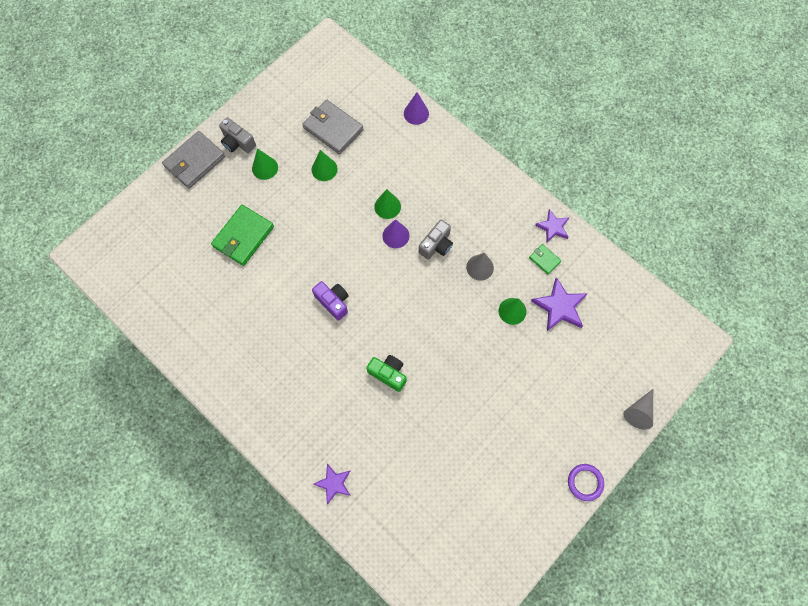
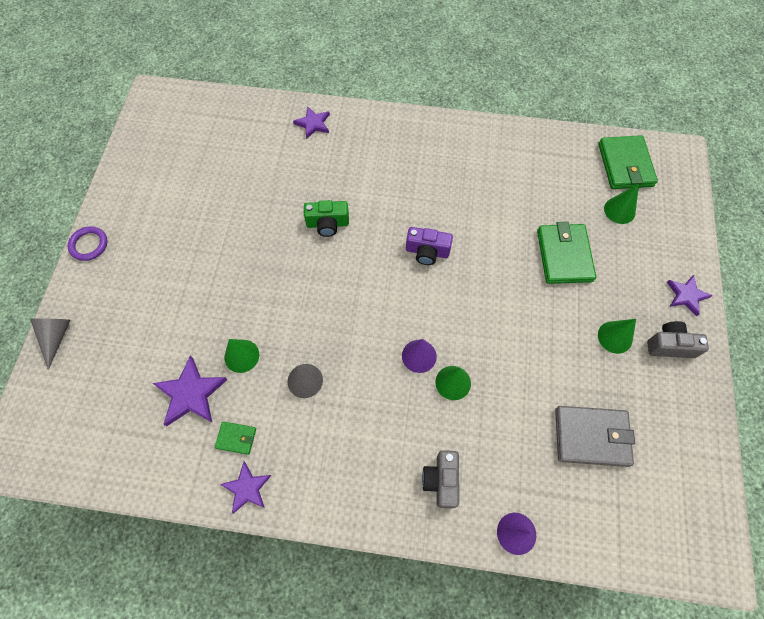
camera: 145 degrees right, 5 degrees down
(130, 272) = (625, 165): none -> green wallet
(195, 161) = (686, 295): grey wallet -> purple star
(324, 169) = (555, 379): green cone -> green cone (619, 210)
(436, 245) = (368, 374): grey camera -> grey camera (441, 480)

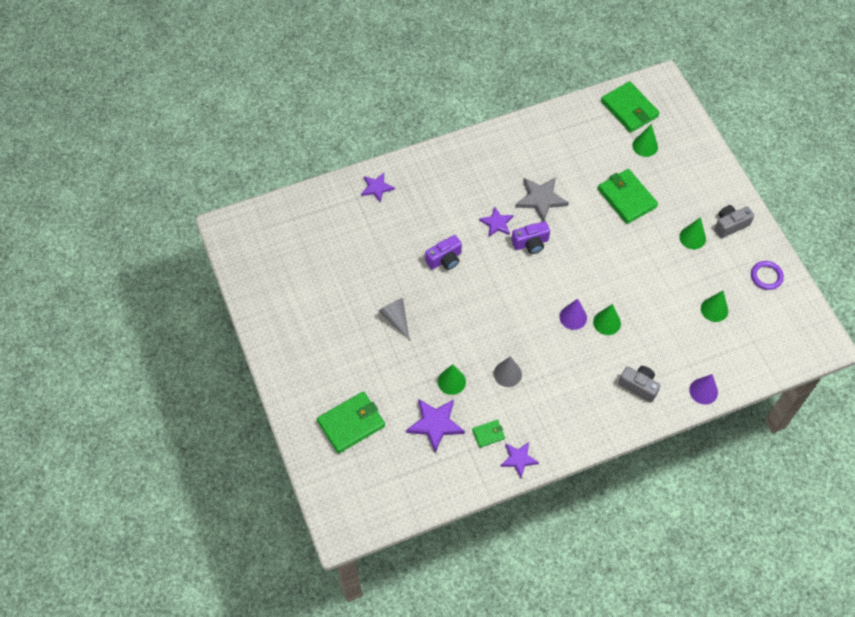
camera: 30 degrees left, 5 degrees down
(56, 337) = (306, 441): grey cone -> grey cone (396, 318)
(89, 245) = (274, 366): purple ring -> purple ring (766, 276)
(111, 344) = (351, 423): none -> green wallet
(327, 224) = (445, 259): green camera -> purple camera
(441, 480) = (639, 386): grey camera -> grey camera turned 150 degrees clockwise
(468, 212) = (541, 199): none -> grey star
(591, 436) = (714, 309): grey wallet -> green cone
(686, 295) = (722, 185): purple star -> purple star (497, 223)

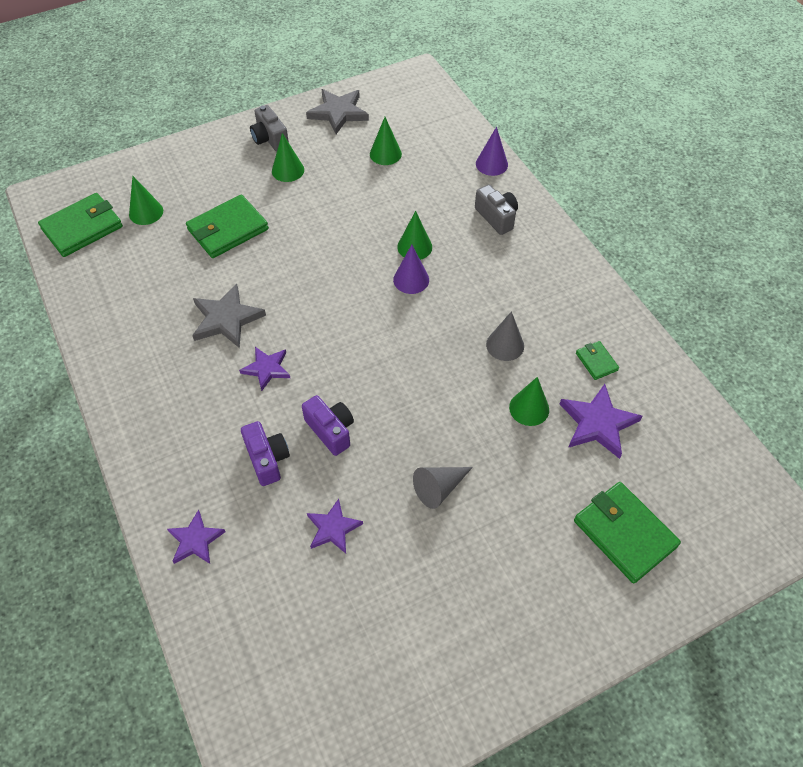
camera: 95 degrees left, 5 degrees down
(518, 459) = (622, 328): purple star -> purple star (333, 528)
(531, 243) = (300, 328): purple camera -> purple camera (267, 459)
(639, 386) = (496, 217): grey camera -> grey camera turned 120 degrees clockwise
(766, 276) = (338, 113): purple ring -> grey star

